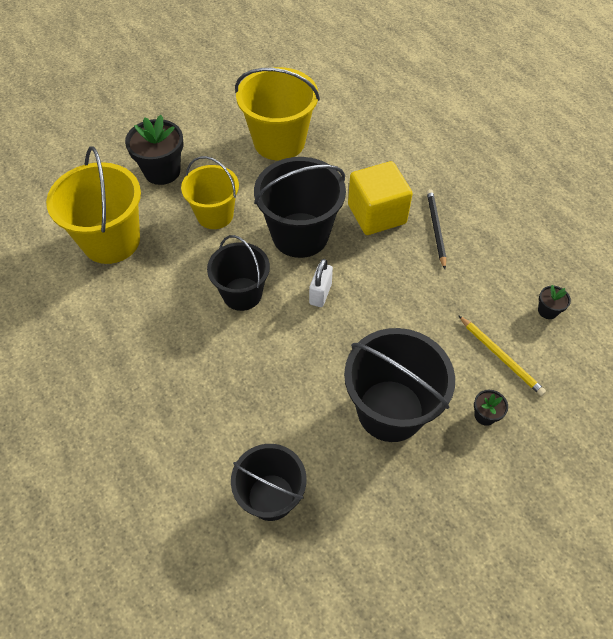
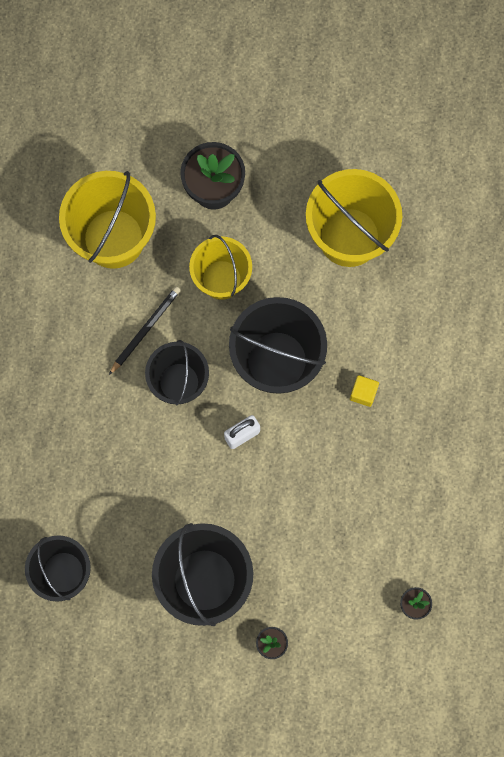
camera: 40 degrees right, 20 degrees up
(376, 214) = (363, 393): yellow cube -> yellow cube, size x0.43
(435, 229) = (400, 451): black pencil -> black pencil (145, 329)
(501, 357) = (332, 610): yellow pencil -> none

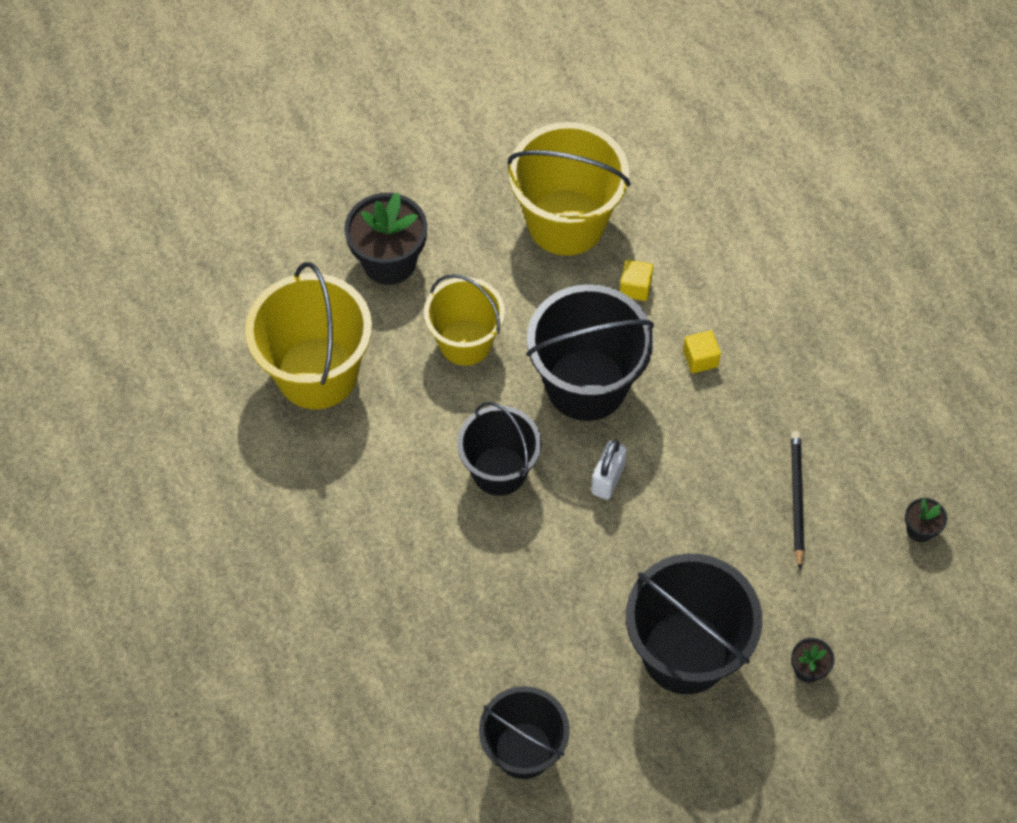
camera: 35 degrees left, 15 degrees down
(145, 329) = (421, 441): black pencil -> black pencil (796, 498)
(359, 314) = (635, 287): none -> yellow cube

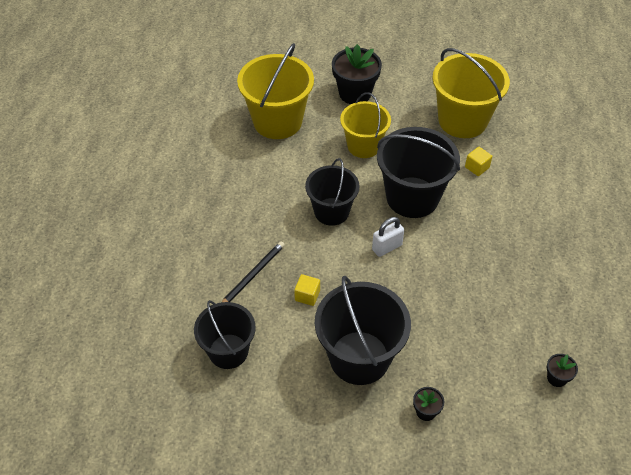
camera: 35 degrees right, 10 degrees down
(700, 359) = (487, 218): yellow cube -> yellow cube (307, 295)
(796, 498) = (490, 317): black pencil -> black pencil (252, 275)

